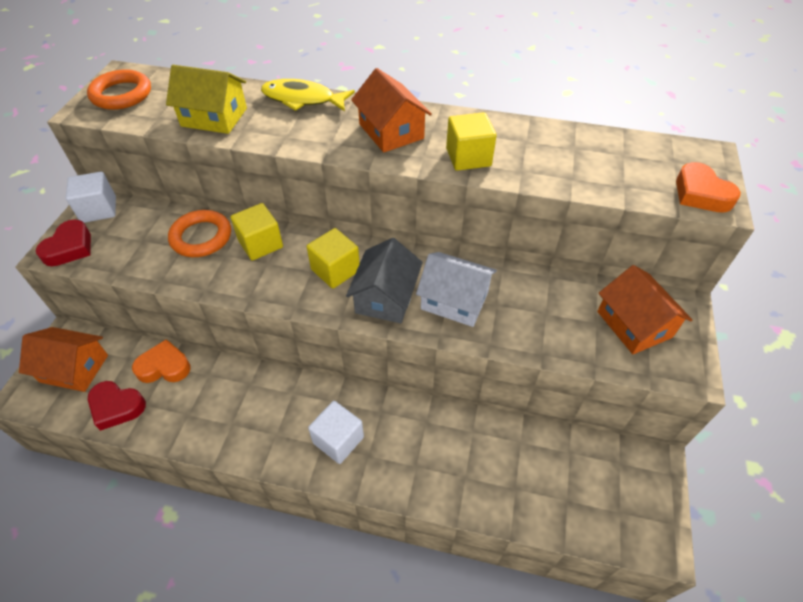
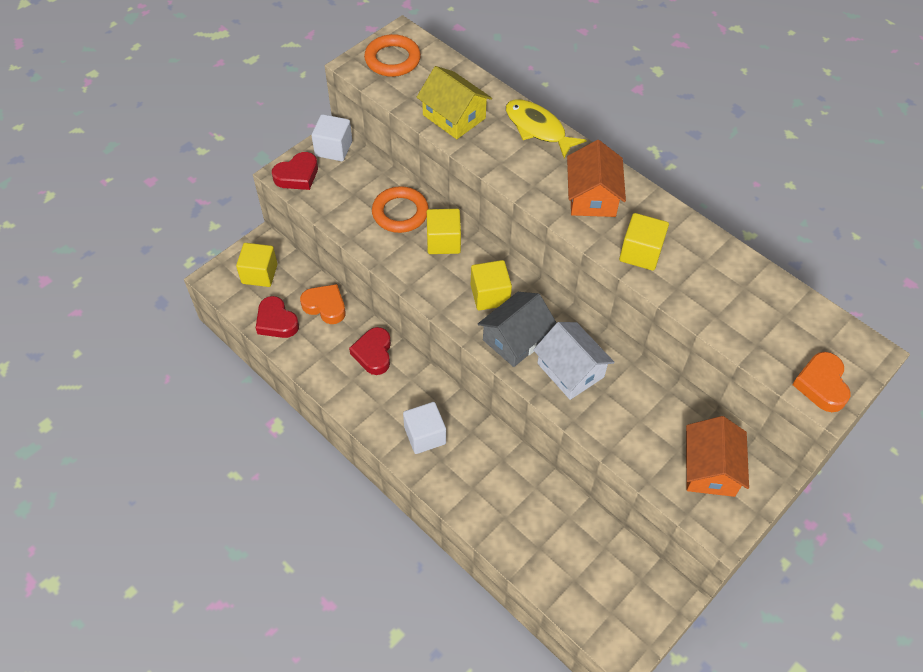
camera: 30 degrees right, 5 degrees up
(74, 368) = (259, 274): orange house -> yellow cube
(240, 387) = (373, 353): none -> red heart

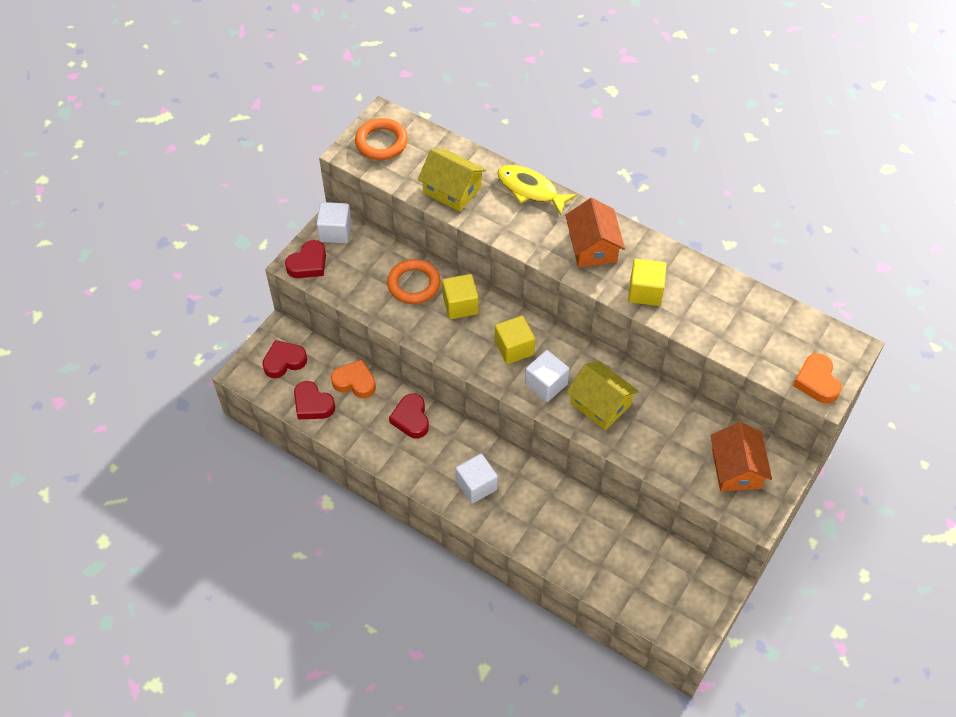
camera: 10 degrees left, 0 degrees up
(259, 274) = (284, 361): yellow cube -> red heart
(515, 339) = (546, 384): grey house -> white cube
(570, 370) = (600, 404): white house -> yellow house

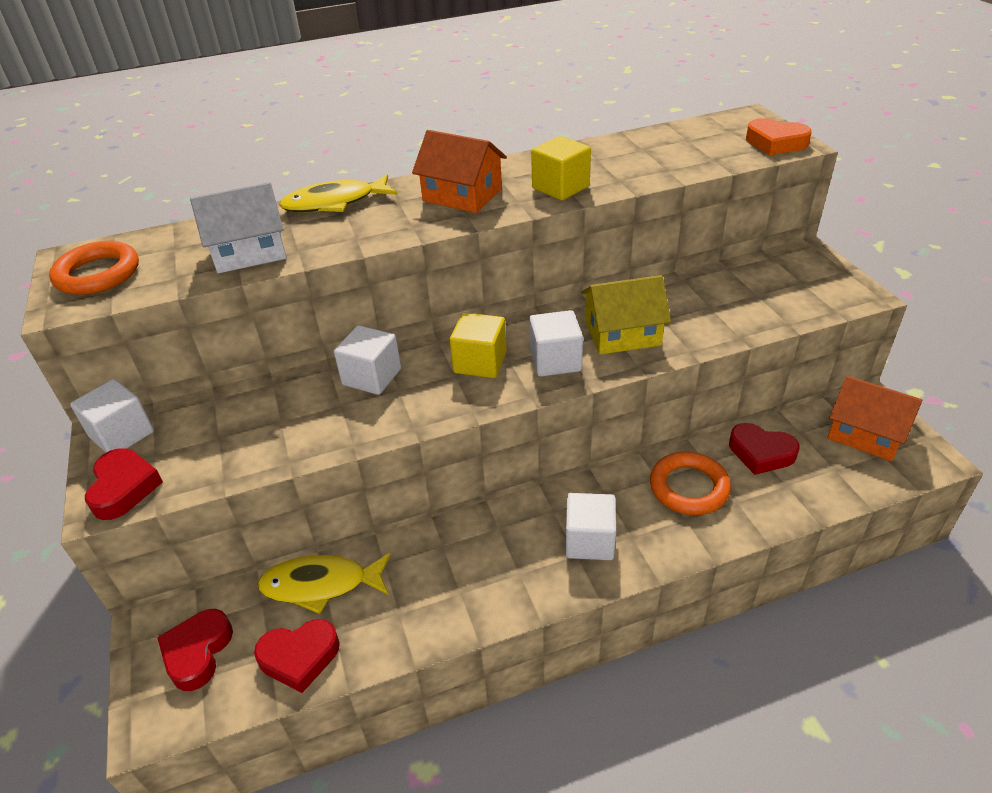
camera: 50 degrees left, 15 degrees down
(355, 382) = (321, 585): orange heart -> yellow fish
(411, 419) = (435, 554): red heart -> red heart (761, 453)
(414, 284) = (293, 401): orange ring -> orange ring (689, 487)
(452, 190) = (249, 252): yellow house -> white house
(460, 305) = (372, 377): yellow cube -> white cube
(736, 469) = (786, 282): orange house -> orange house (865, 433)

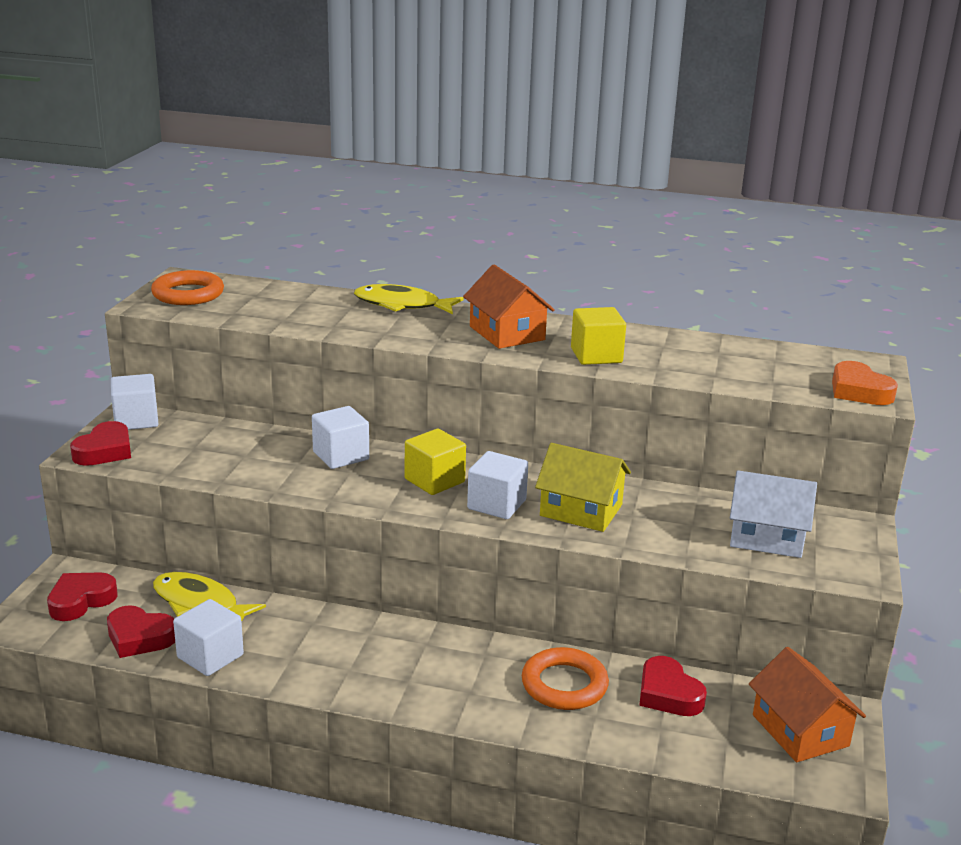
camera: 30 degrees right, 15 degrees down
(249, 252) = (300, 315): white house -> white house (766, 537)
(589, 541) = (430, 677): white cube -> white cube (210, 656)

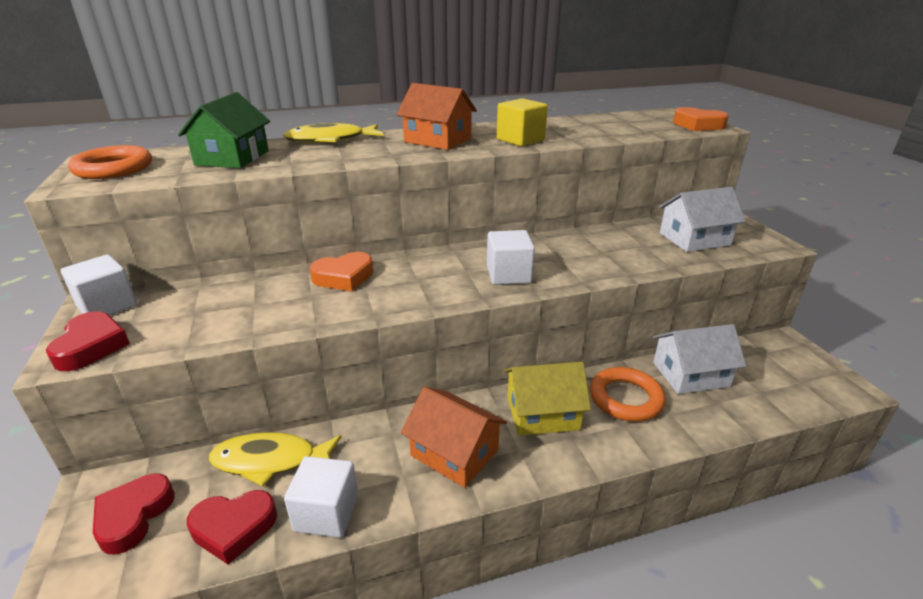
camera: 30 degrees left, 5 degrees up
(291, 306) = (232, 158): none -> green house
(341, 456) = (344, 277): white cube -> orange heart
(434, 481) = (441, 272): yellow cube -> none
(581, 510) = (568, 259): yellow house -> yellow house (542, 413)
(668, 694) = (690, 374): red heart -> white house
(800, 730) = (784, 365): orange house -> orange house (454, 453)

